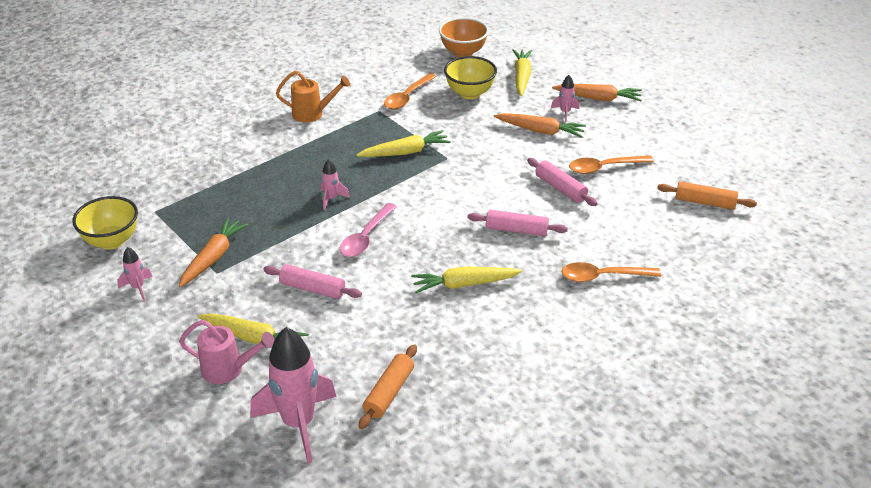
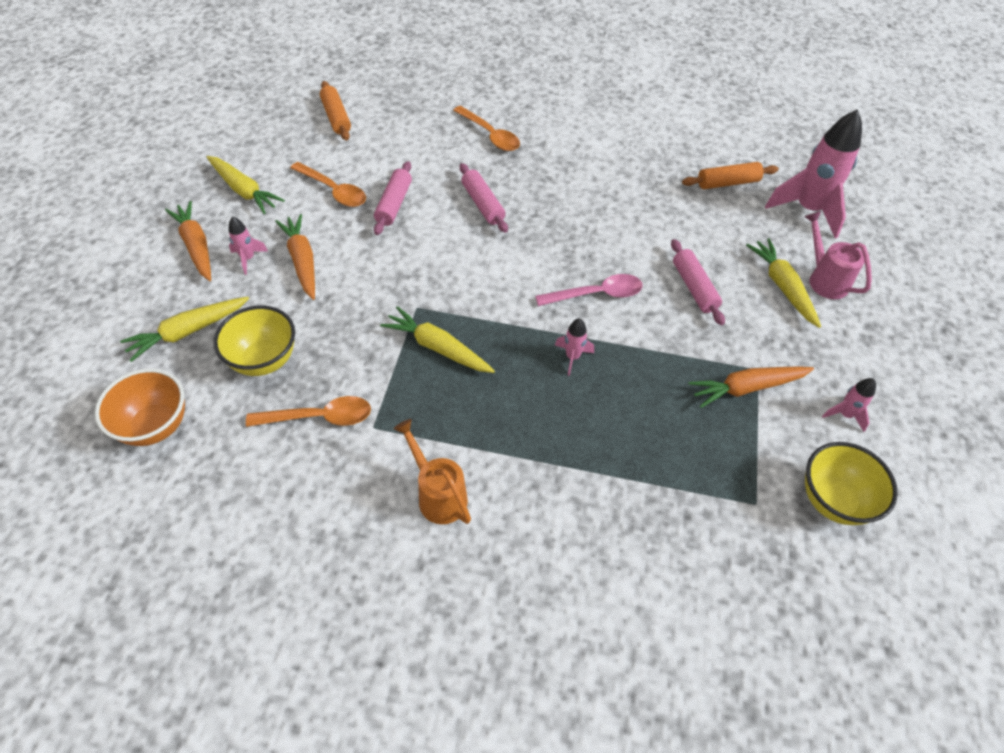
camera: 130 degrees left, 15 degrees up
(464, 284) = (582, 201): yellow carrot -> yellow carrot (244, 190)

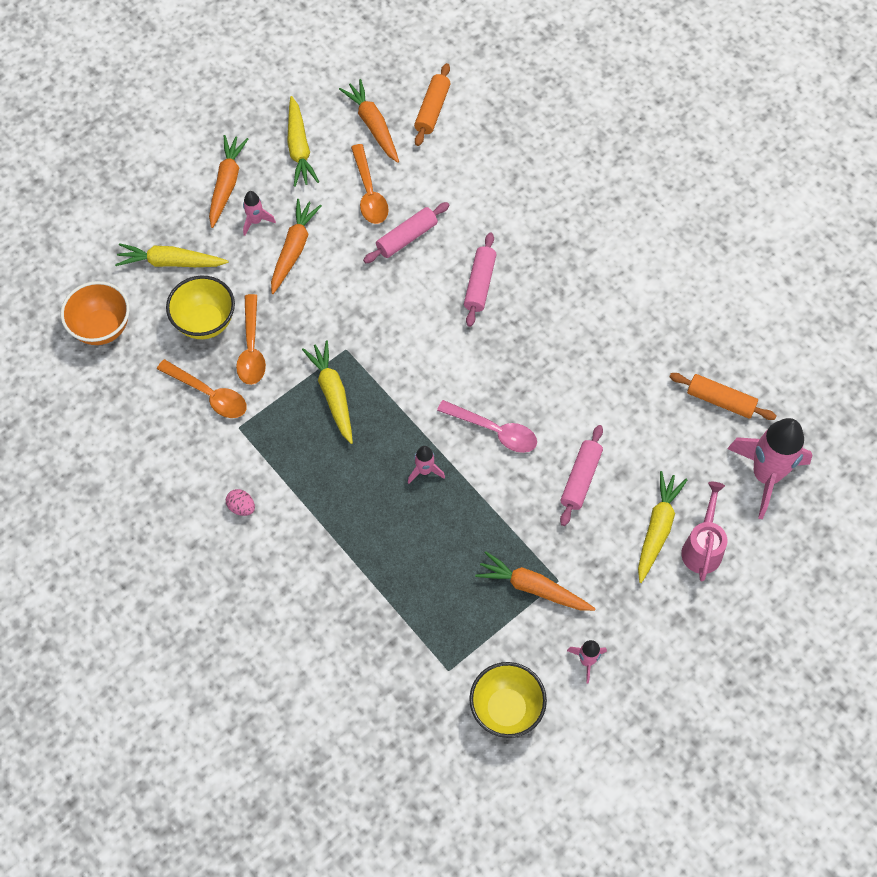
camera: 40 degrees right, 10 degrees up
(295, 147) = (373, 125): none -> orange carrot
(438, 495) = (241, 507): orange watering can -> pink egg
(490, 135) = (551, 213): orange spoon -> orange spoon (251, 348)

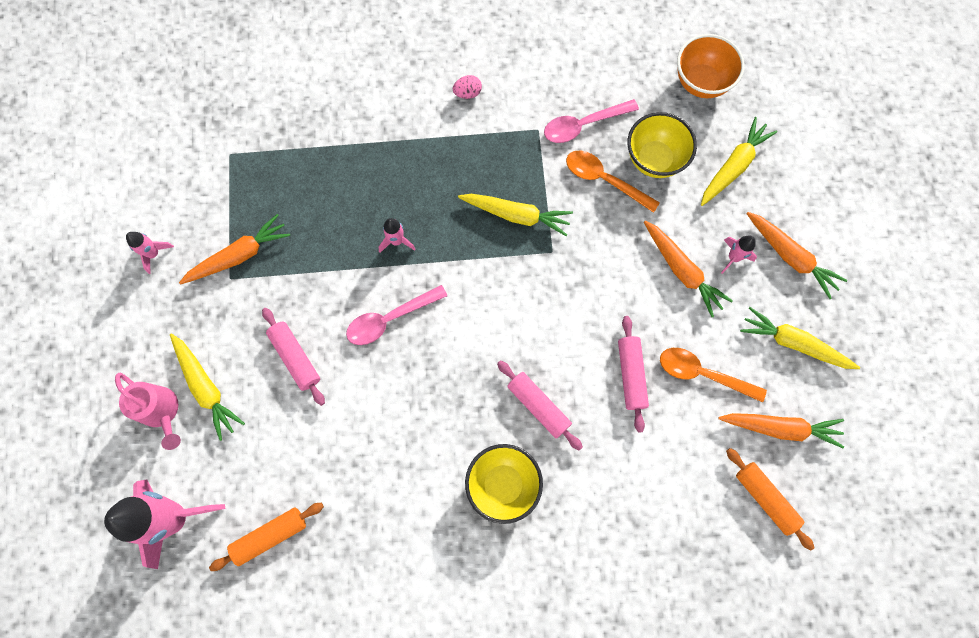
camera: 125 degrees right, 10 degrees up
(209, 394) = (583, 125): orange spoon -> pink spoon
(506, 709) = (169, 173): yellow bowl -> yellow bowl (503, 484)

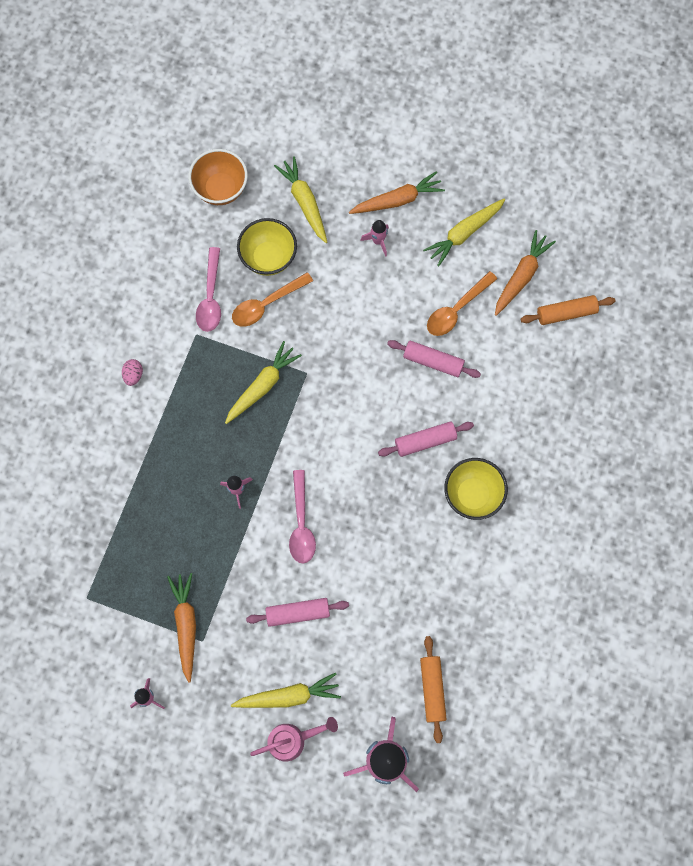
camera: 65 degrees left, 0 degrees up
(682, 271) = (370, 283): orange carrot -> none

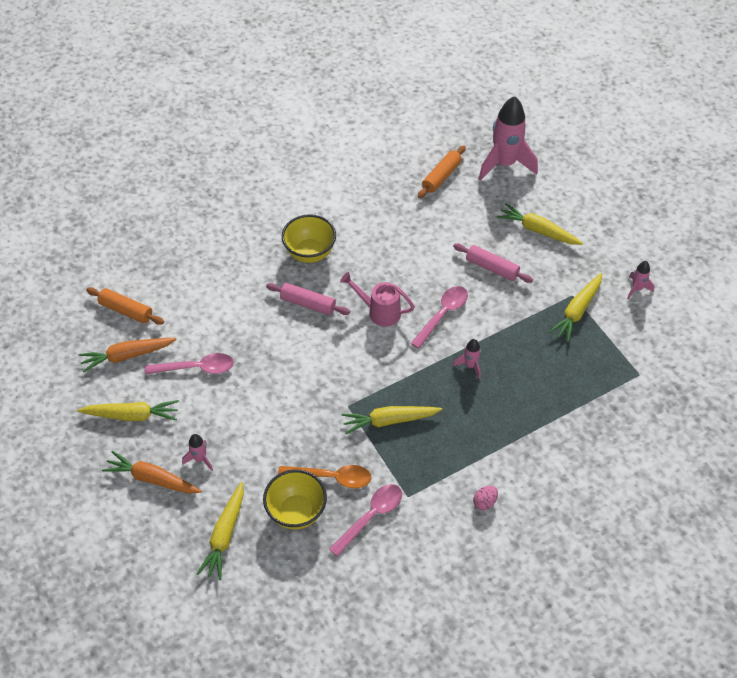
camera: 140 degrees left, 20 degrees down
(186, 625) = (577, 311): orange carrot -> yellow carrot
(221, 189) = (282, 602): orange bowl -> none
(292, 740) = (555, 208): pink watering can -> pink watering can (379, 312)
(433, 361) = (250, 347): pink rolling pin -> none
(456, 309) = (196, 368): orange spoon -> pink spoon

